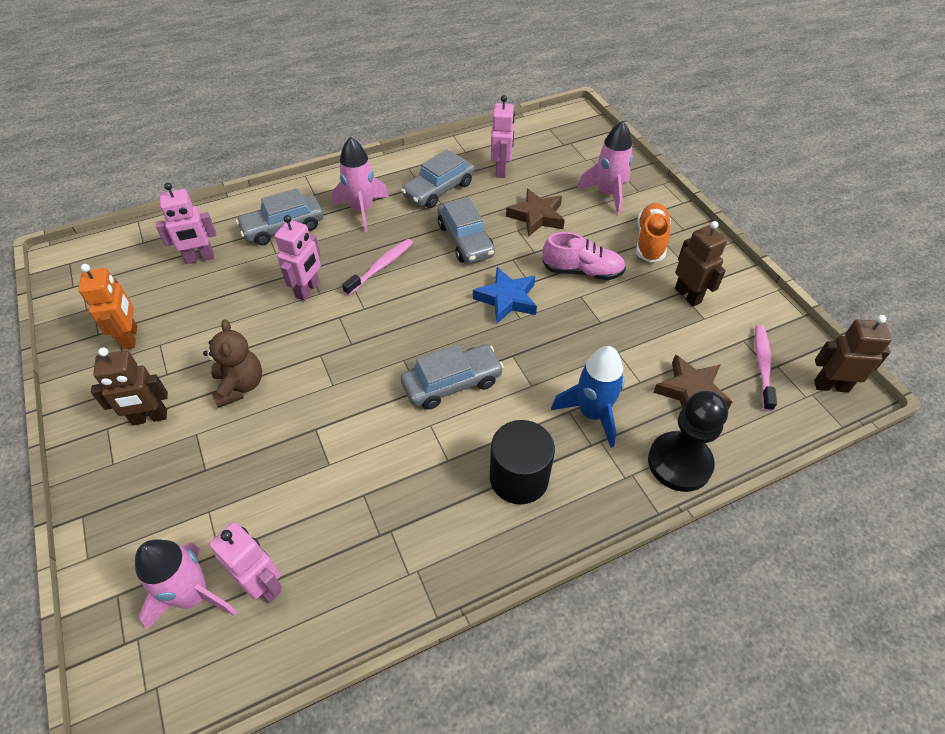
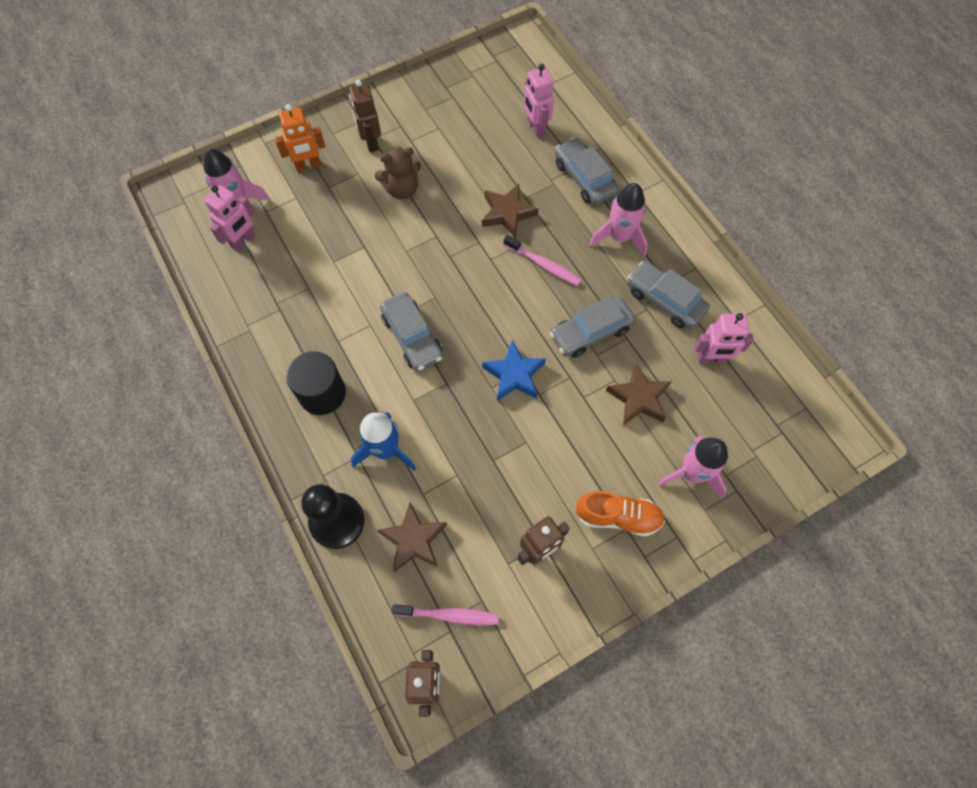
camera: 85 degrees right, 15 degrees up
(130, 337) = (444, 108): orange robot -> orange robot (308, 166)
(308, 290) = (507, 213): pink robot -> brown star
(582, 271) = (561, 444): pink shoe -> none

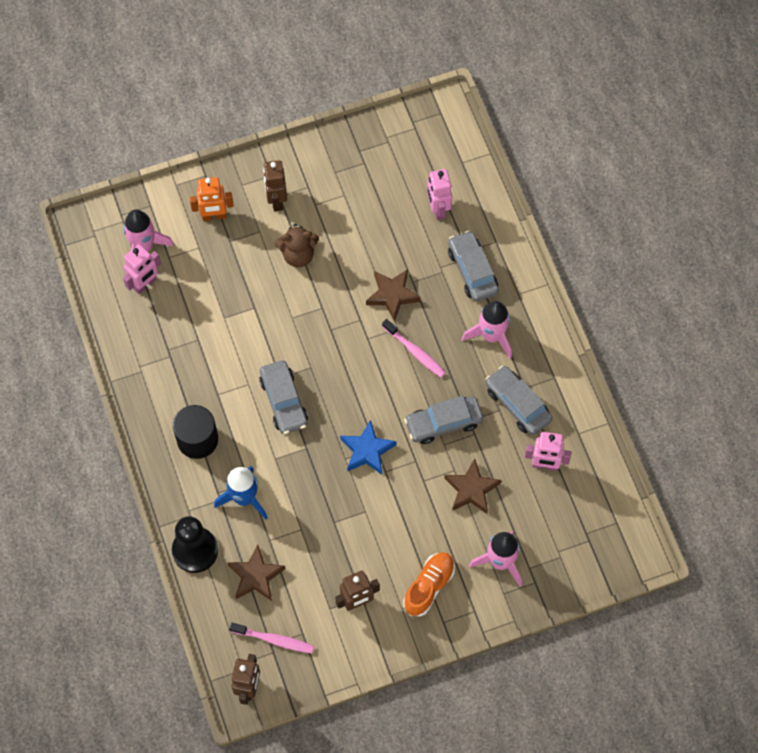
camera: 10 degrees right, 0 degrees up
(618, 517) = (429, 586): orange shoe -> orange shoe turned 75 degrees counterclockwise

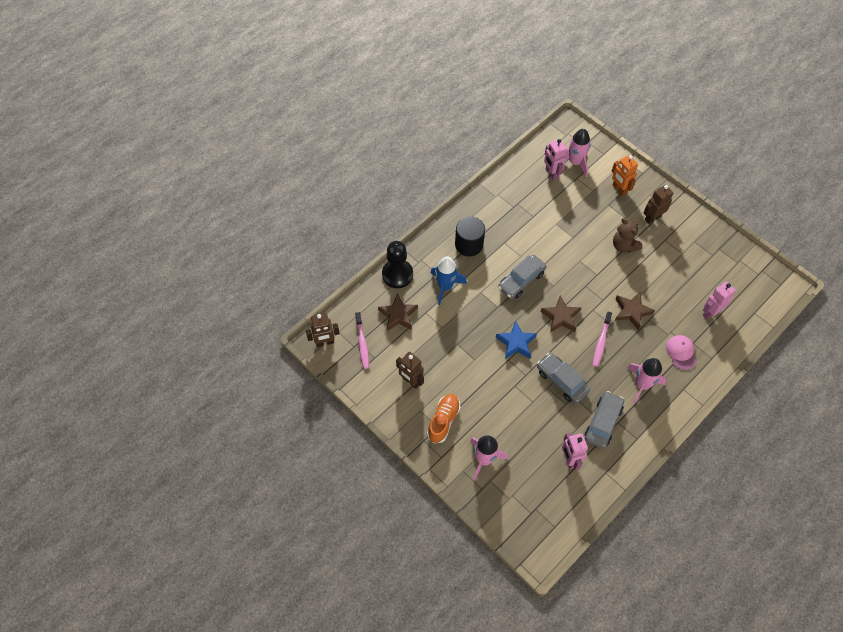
camera: 65 degrees right, 5 degrees down
(145, 284) = (551, 173): pink robot -> pink robot turned 45 degrees clockwise
(429, 586) = (443, 421): orange shoe -> orange shoe turned 75 degrees counterclockwise
(471, 489) = (525, 419): brown star -> brown star (560, 317)
(472, 271) = (681, 352): grey car -> pink cap

